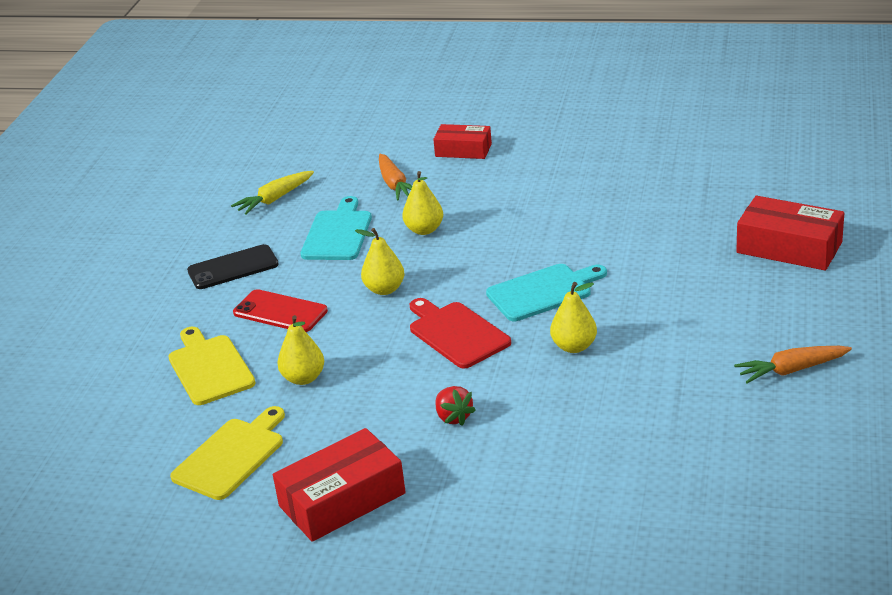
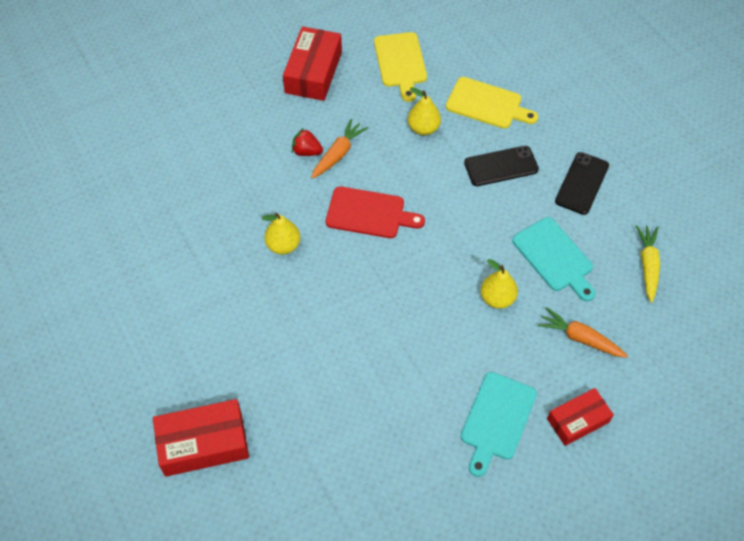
camera: 135 degrees right, 25 degrees up
(280, 312) = (501, 166): red phone -> black phone
(384, 289) = (457, 224): yellow pear -> none
(543, 292) = (348, 284): turquoise cutting board -> turquoise cutting board (497, 420)
(791, 370) = (126, 305): orange carrot -> orange carrot (338, 154)

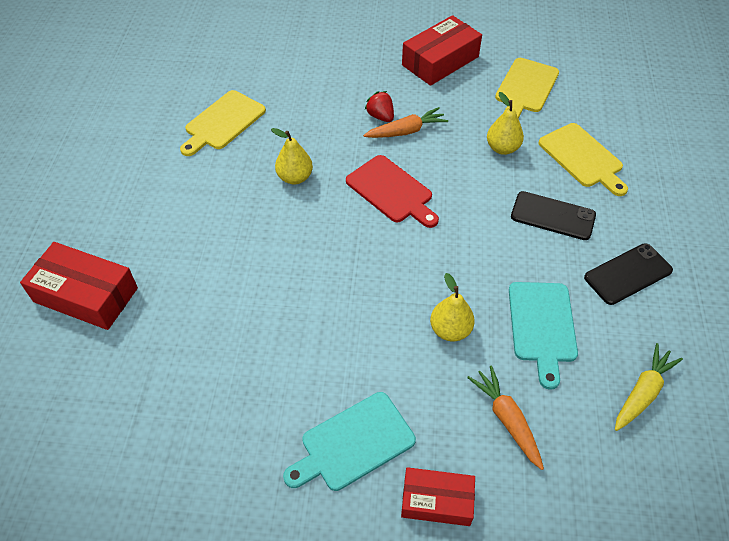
camera: 35 degrees right, 5 degrees down
(177, 230) = (223, 122): none -> yellow cutting board

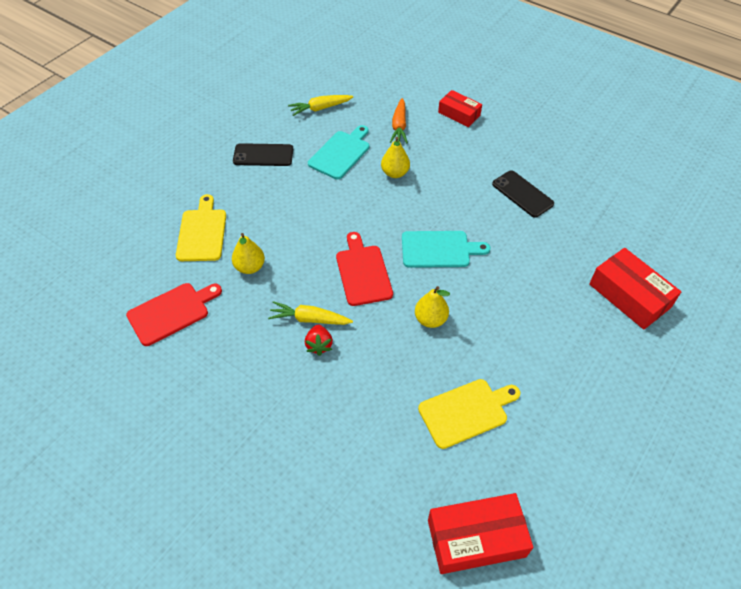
camera: 150 degrees left, 0 degrees up
(353, 443) = (486, 148): turquoise cutting board -> turquoise cutting board (439, 249)
(406, 131) = (310, 319): orange carrot -> yellow carrot
(440, 61) = (212, 382): red box -> red box (476, 538)
(525, 88) = (172, 312): yellow cutting board -> red cutting board
(553, 216) = (269, 204): black phone -> black phone (522, 194)

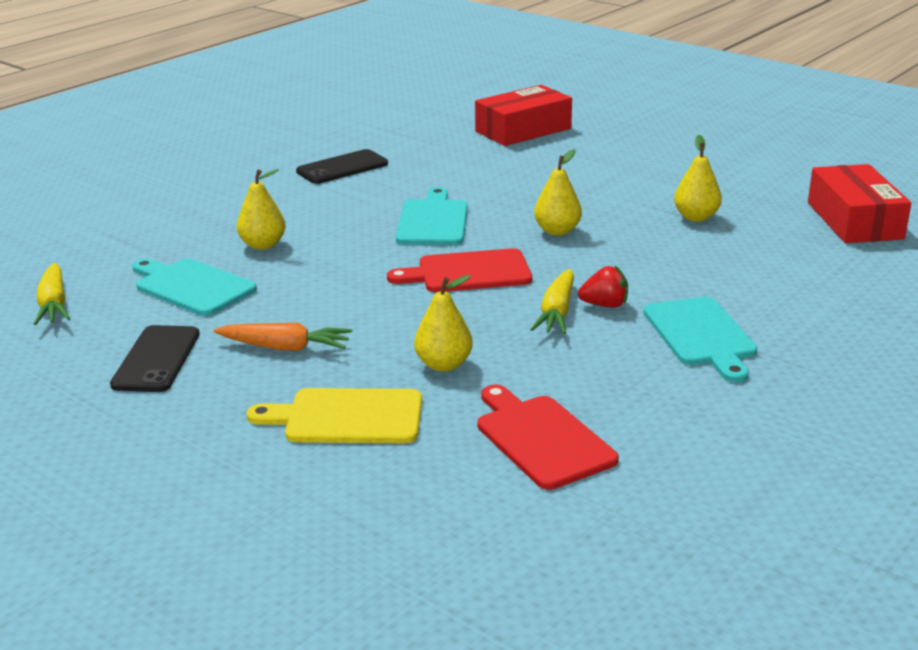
camera: 85 degrees left, 25 degrees down
(277, 397) = (701, 335): none -> turquoise cutting board
(399, 126) = (150, 239): orange carrot -> orange carrot (285, 347)
(459, 114) = (150, 196): red box -> none
(466, 412) = (696, 217): yellow cutting board -> yellow pear

